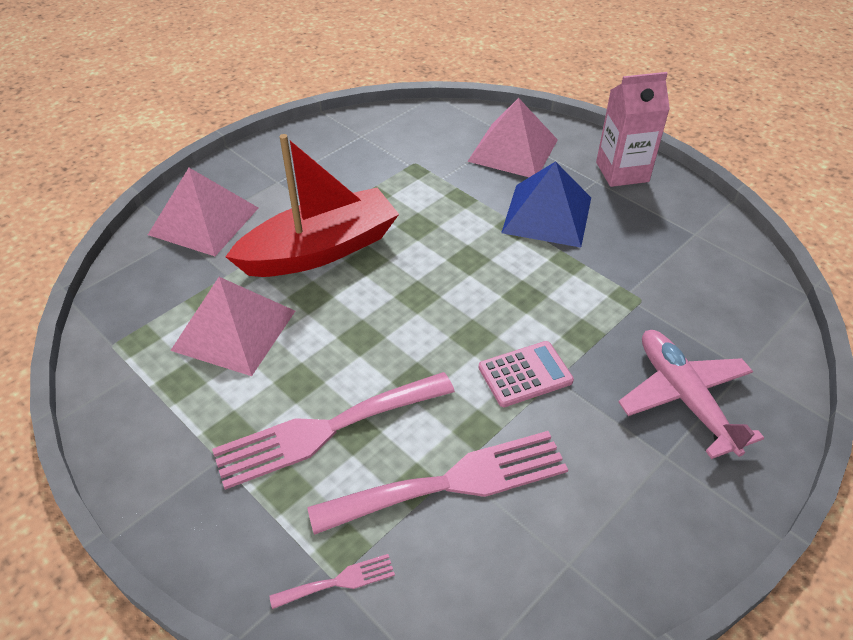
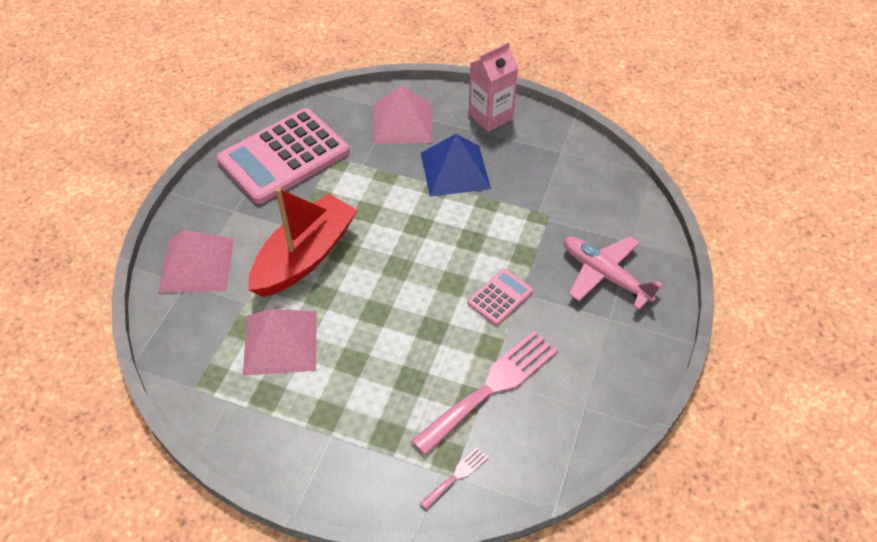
camera: 25 degrees left, 5 degrees up
(326, 430) = (391, 387): pink fork -> none
(362, 146) = (284, 156): none -> pink calculator

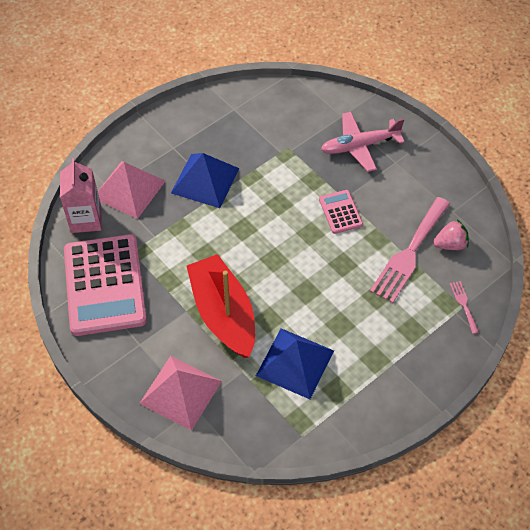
camera: 60 degrees left, 5 degrees up
(280, 342) = (295, 363): pink pyramid -> blue pyramid
(490, 116) = (166, 132): pink carton -> pink carton (86, 219)
(491, 387) = (409, 253): pink fork -> pink fork turned 135 degrees counterclockwise
(534, 424) = (450, 244): none -> pink strawberry

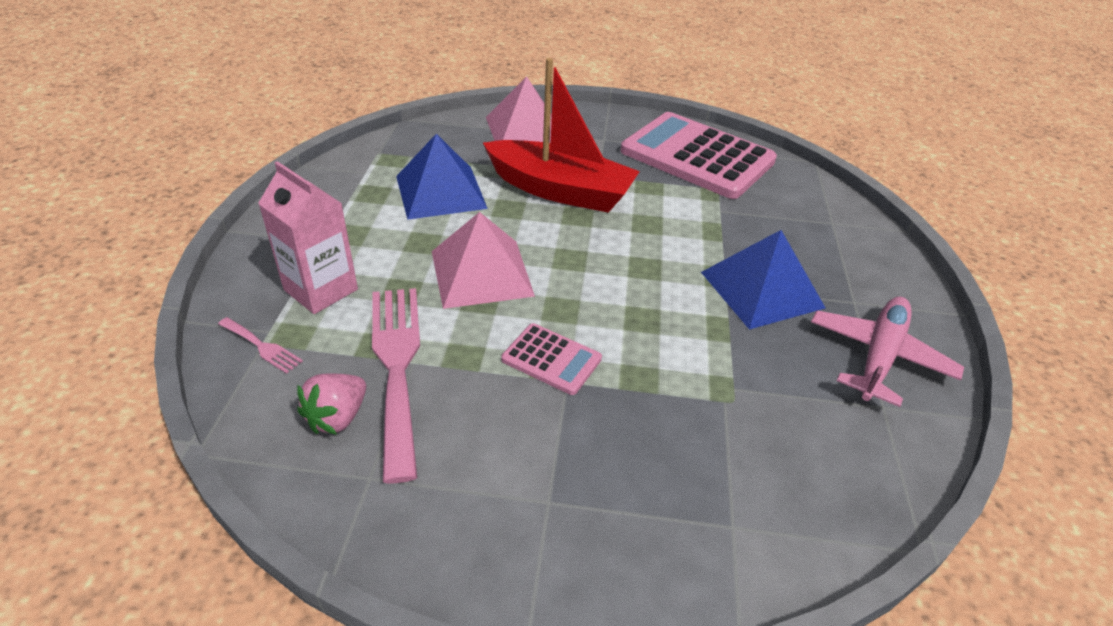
camera: 135 degrees right, 15 degrees down
(86, 219) = (801, 188): pink carton -> pink carton (321, 290)
(129, 189) = (815, 233): pink pyramid -> pink pyramid (481, 273)
(360, 145) = (637, 488): pink plane -> pink plane (879, 357)

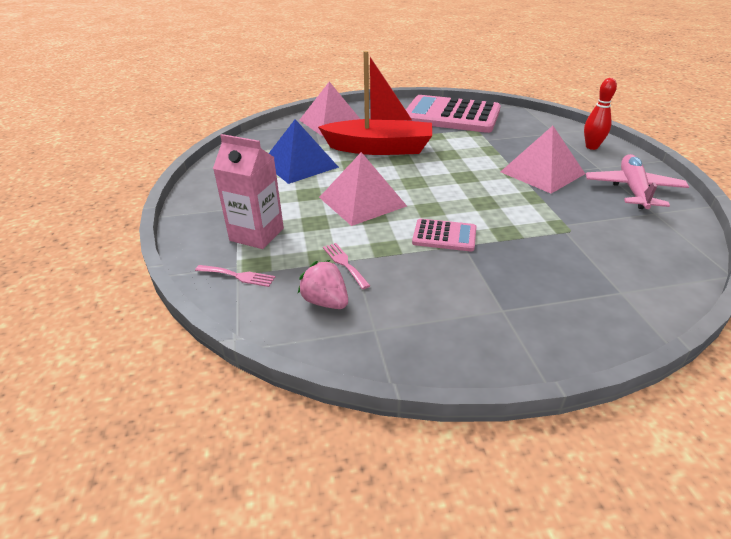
camera: 15 degrees left, 5 degrees down
(337, 417) = (325, 302): pink strawberry -> pink strawberry turned 120 degrees clockwise
(397, 366) = (344, 263): pink fork -> pink fork, size x0.43
(761, 289) = (542, 172): blue pyramid -> pink pyramid
(870, 262) = (591, 147): none -> red bowling pin

